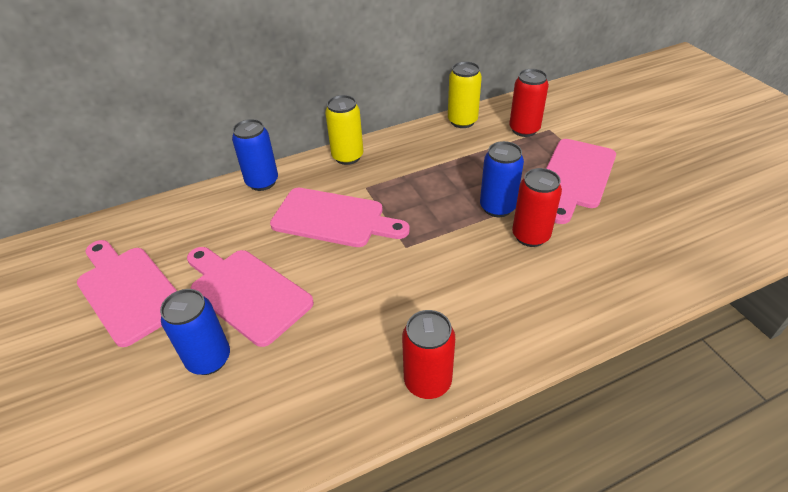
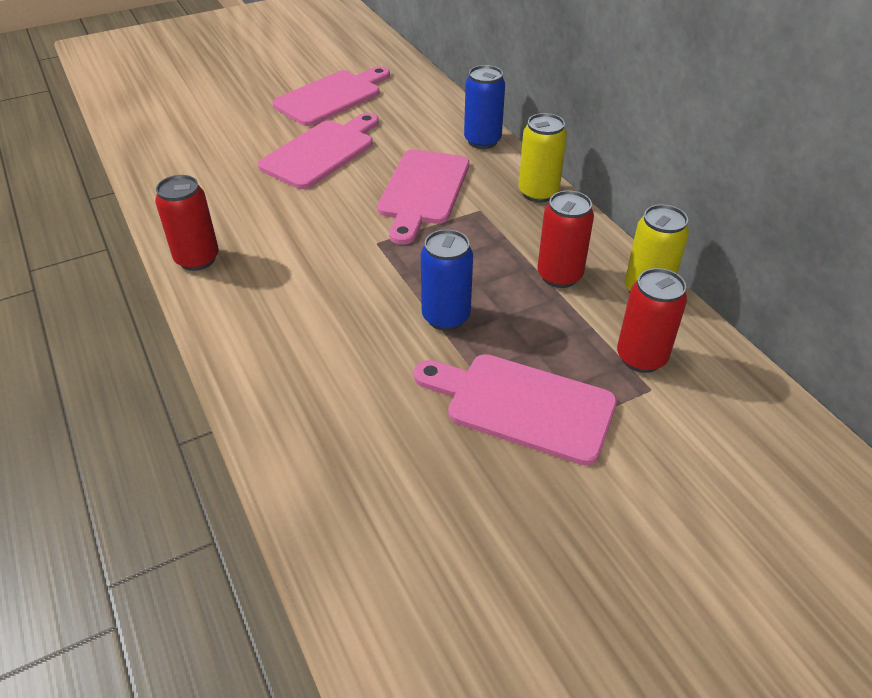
camera: 85 degrees right, 0 degrees up
(209, 359) = (251, 144): blue can -> none
(530, 236) = (390, 344): red can -> red can (559, 276)

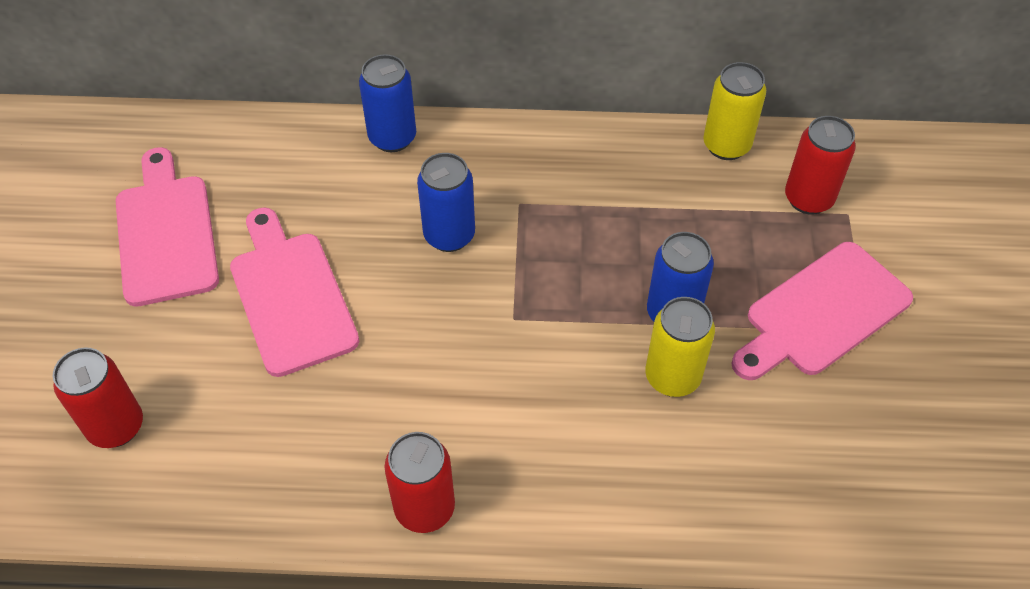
camera: 60 degrees left, 10 degrees up
(423, 191) = (449, 235): pink cutting board -> blue can
(538, 193) = (525, 142): yellow can -> yellow can (672, 377)
(559, 276) = (667, 195): red can -> red can (116, 426)

